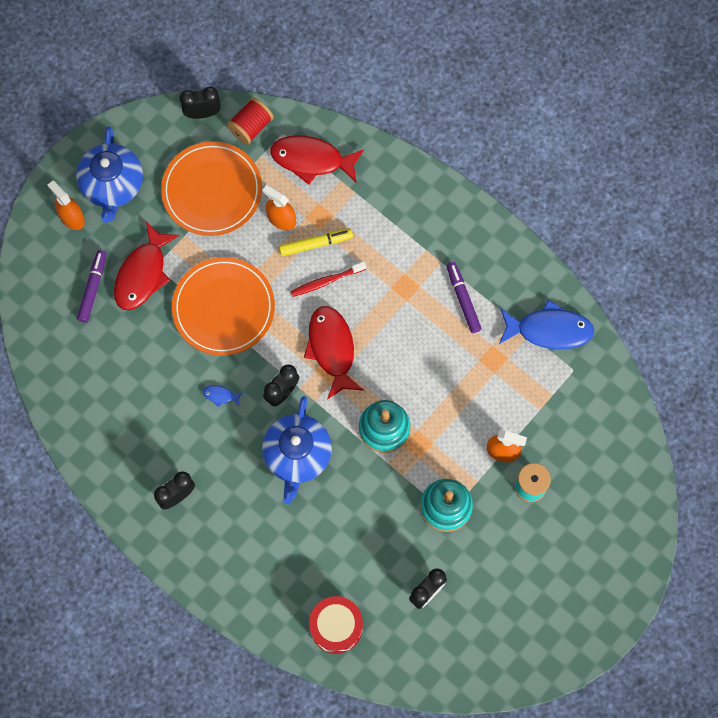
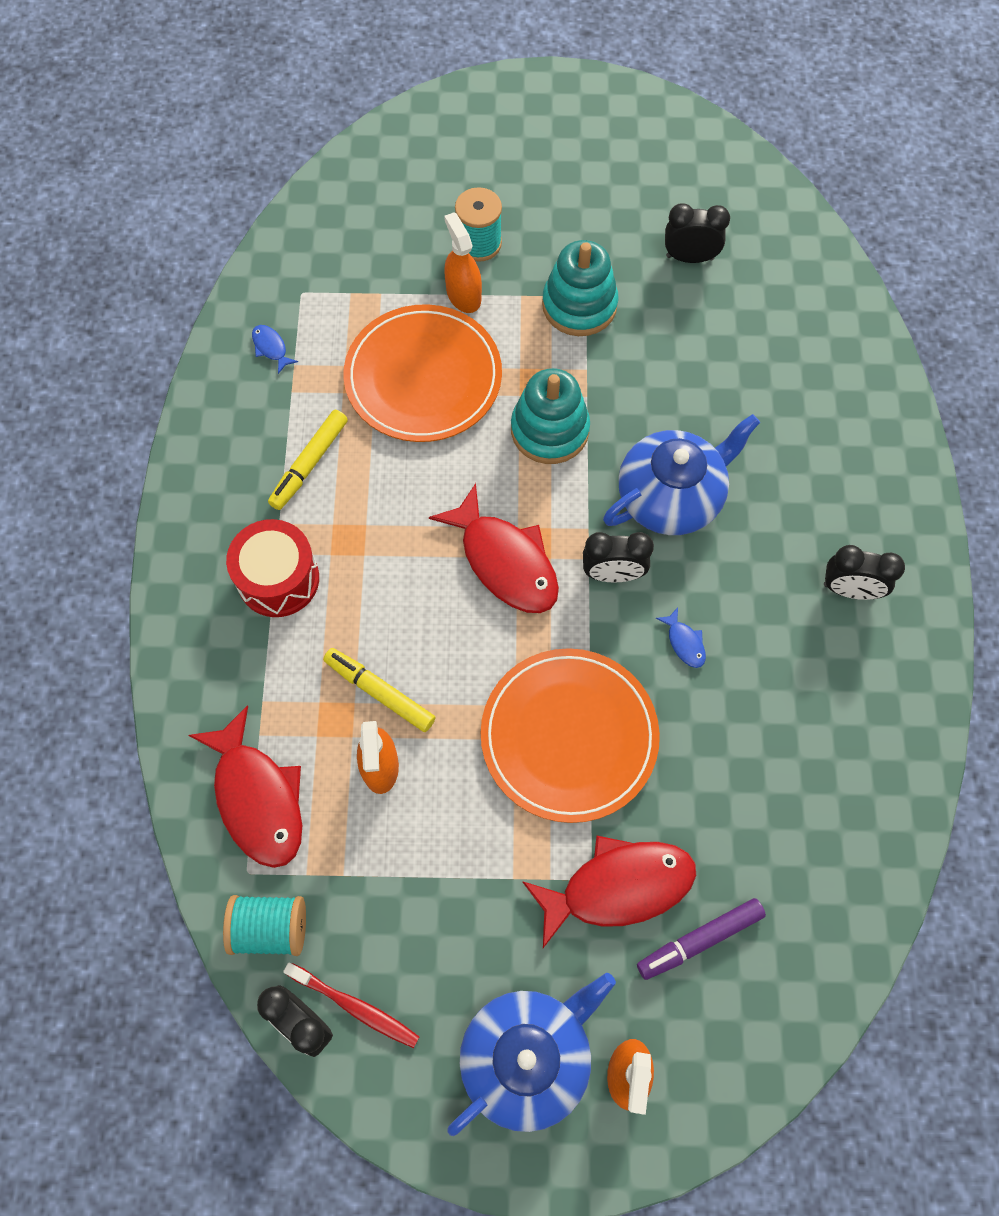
camera: 130 degrees left, 5 degrees down
(212, 190) = (415, 898): orange plate -> orange plate (423, 377)
(251, 127) = (270, 928): red spool -> turquoise spool
(326, 281) = (421, 638): red toothbrush -> red toothbrush (355, 1007)
(331, 349) = (505, 561): red fish -> red fish turned 75 degrees counterclockwise
(336, 627) = (814, 313): red drum -> red drum (278, 579)
(463, 299) = (310, 464): purple marker -> yellow marker
(549, 330) = (271, 348): blue fish -> blue fish, size x0.42

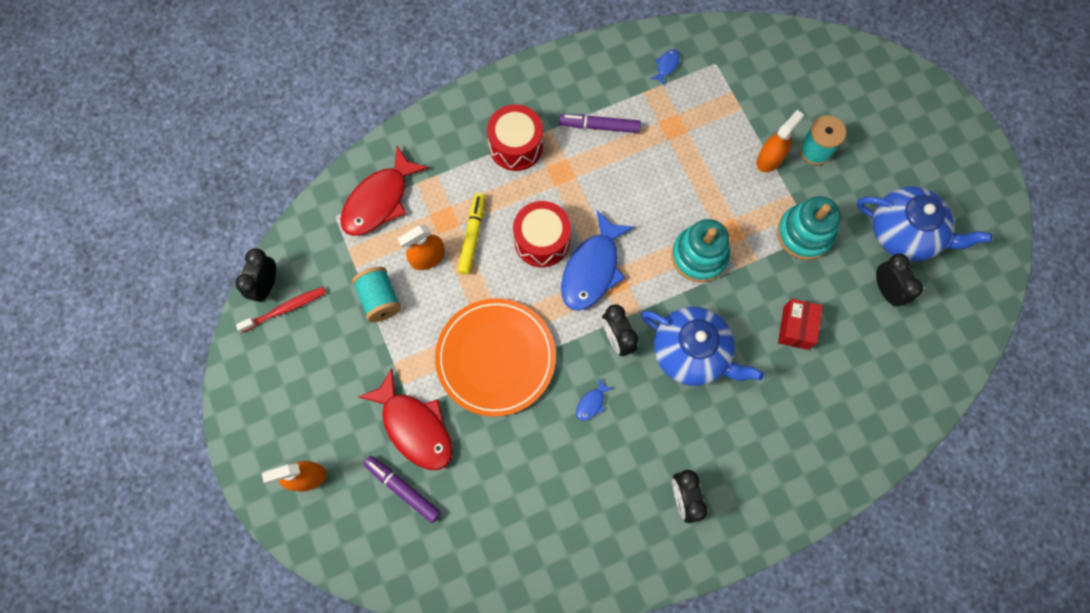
camera: 65 degrees right, 5 degrees up
(270, 928) = (310, 243): turquoise spool -> turquoise spool (380, 299)
(310, 464) = (599, 126): yellow marker -> purple marker
(355, 1007) = (285, 309): red toothbrush -> red toothbrush turned 120 degrees counterclockwise
(423, 377) = (695, 162): orange plate -> none
(433, 606) = (542, 241): none -> red drum
(505, 561) = (592, 269): red fish -> blue fish
(527, 1057) = (295, 416): blue teapot -> blue teapot (904, 233)
(692, 370) = (795, 328): none -> red box

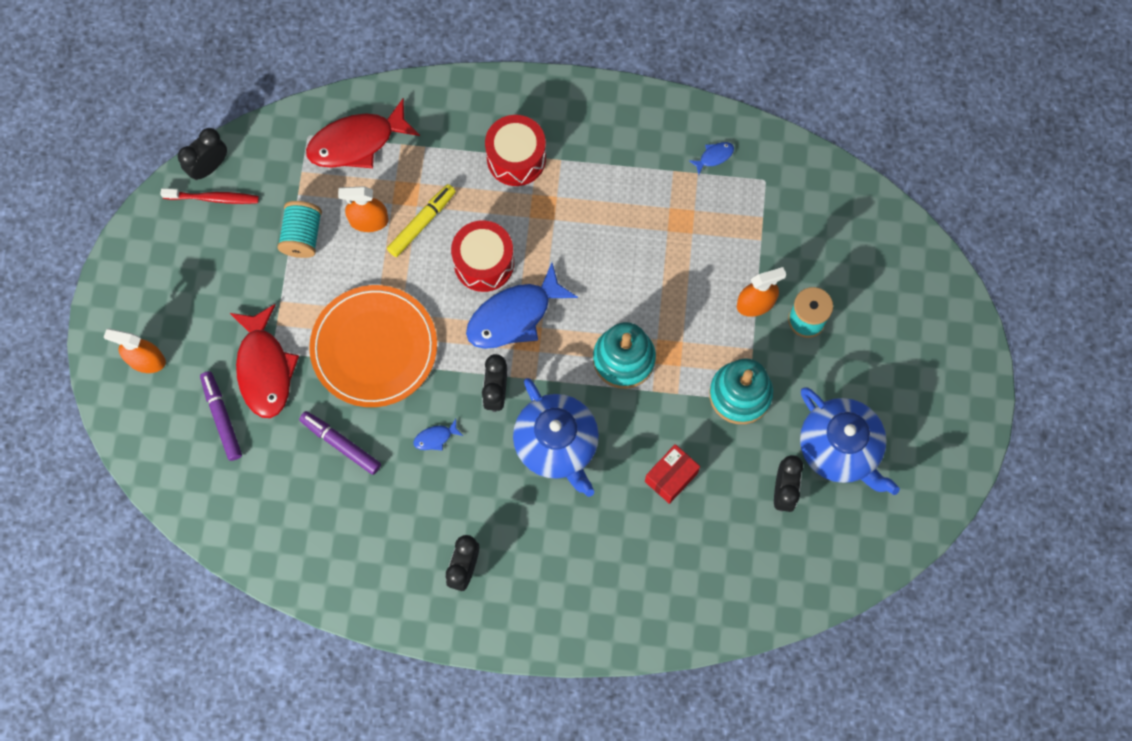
camera: 30 degrees right, 0 degrees up
(599, 126) = (609, 182): purple marker -> purple marker (341, 444)

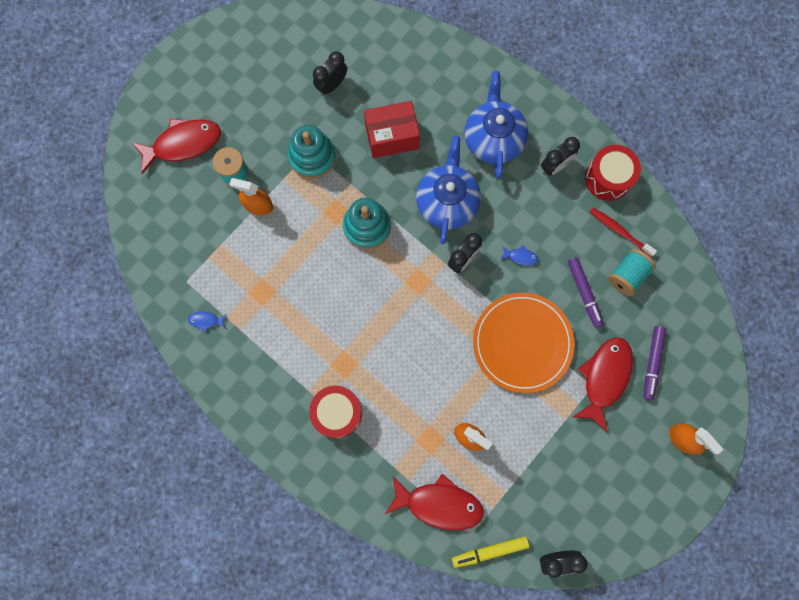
camera: 145 degrees left, 5 degrees up
(213, 198) = (567, 531): red toothbrush -> red toothbrush (619, 231)
(302, 236) = (521, 457): turquoise spool -> turquoise spool (627, 275)
(422, 223) = (434, 410): yellow marker -> yellow marker (490, 551)
(484, 263) = (411, 352): red drum -> red drum (608, 178)
(514, 316) = (416, 302): blue fish -> none
(671, 477) = (392, 137): red box -> red box, size x1.50
(840, 448) = (279, 87): blue teapot -> blue teapot (493, 139)
(888, 314) = (183, 144): none -> red fish

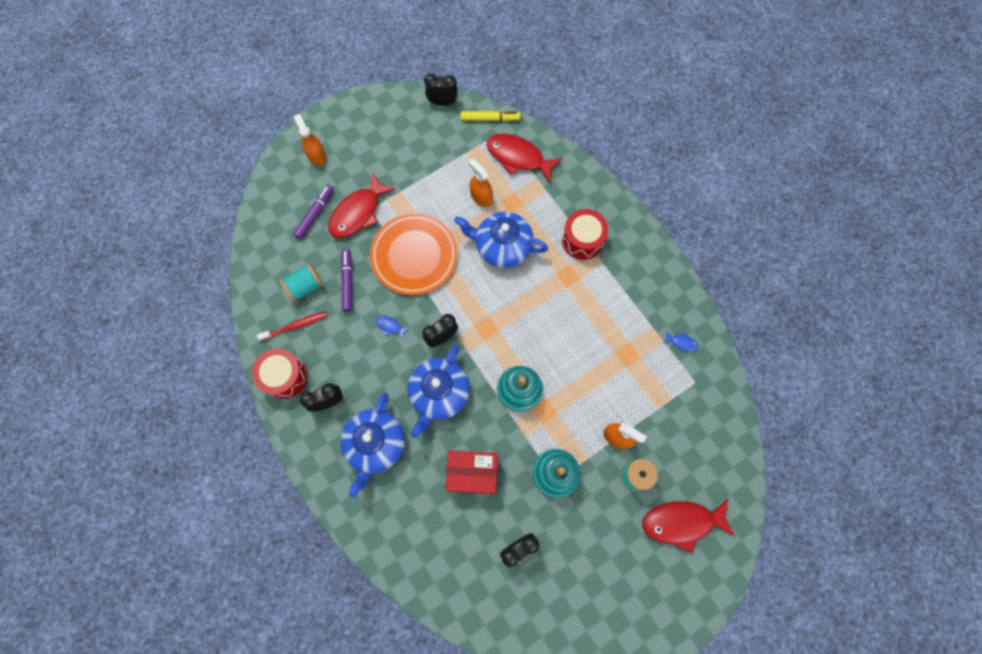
camera: 165 degrees left, 5 degrees down
(427, 380) = (502, 246): none -> blue teapot
(619, 231) = (295, 326): red toothbrush -> red toothbrush turned 75 degrees counterclockwise

